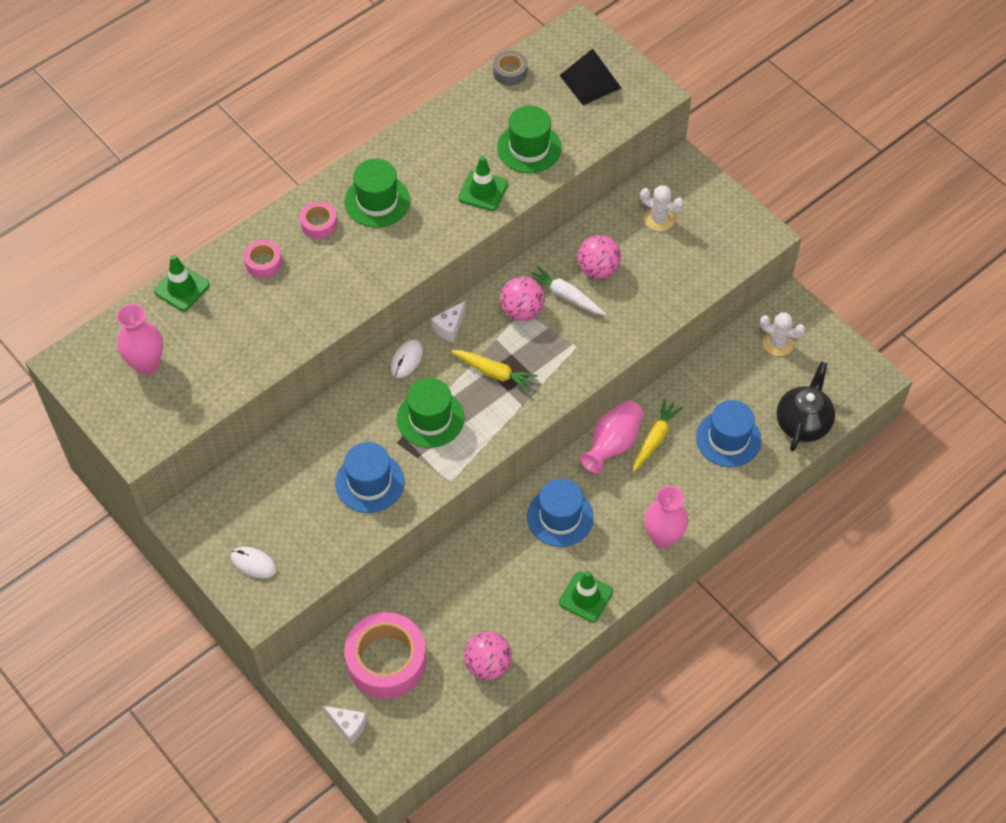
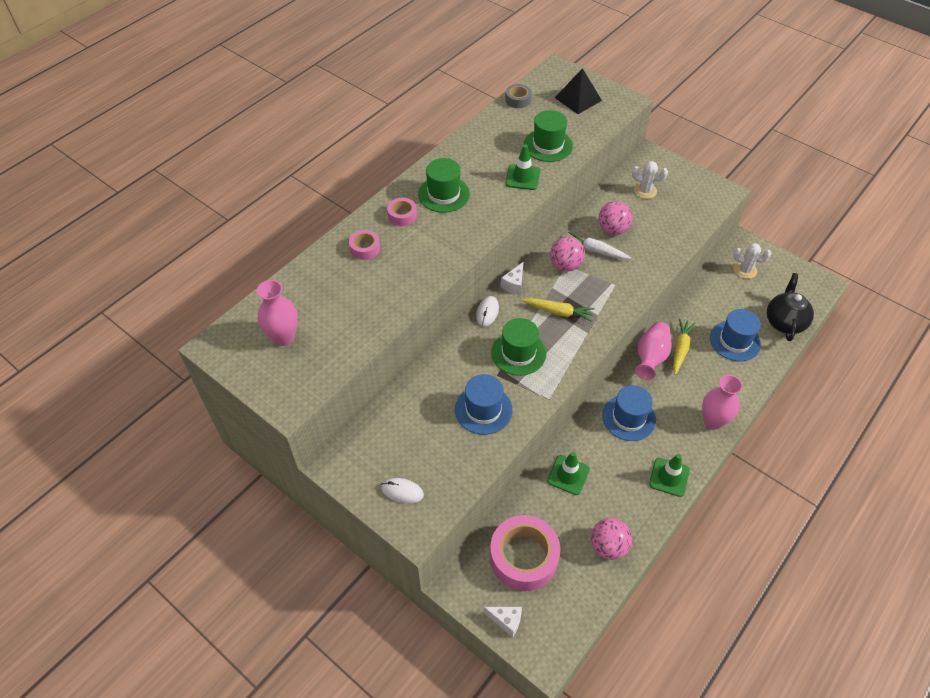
camera: 10 degrees left, 5 degrees down
(182, 288) = (302, 275): green traffic cone -> green traffic cone (568, 475)

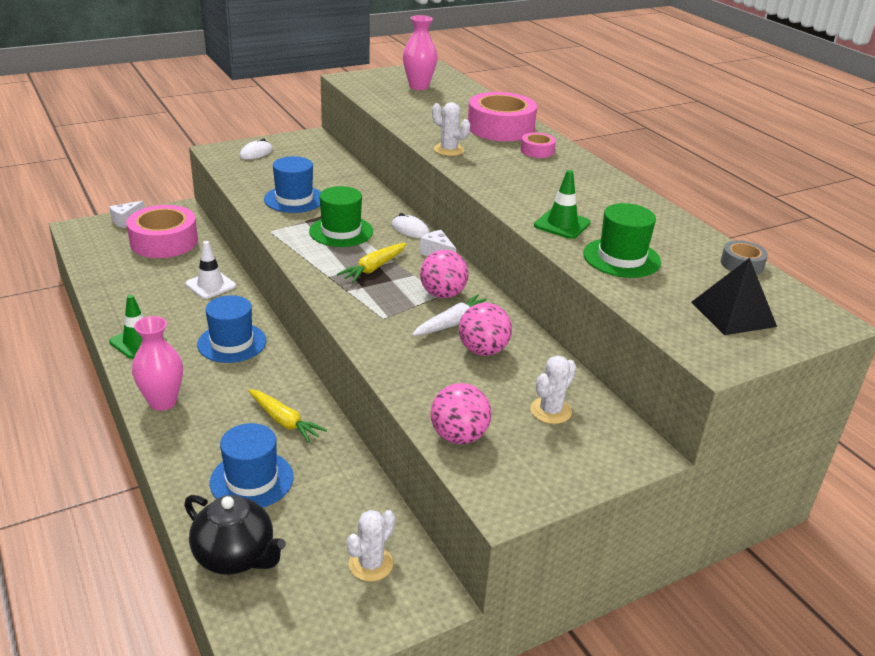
camera: 110 degrees right, 20 degrees down
(365, 248) = (500, 128): pink tape -> pink tape, size x2.09
(436, 266) = (449, 150): none -> white cactus
(443, 194) = (559, 176): green hat -> none
(568, 475) = (210, 285): green traffic cone -> white traffic cone
(608, 546) = (119, 282): pink ball -> pink ball (458, 436)
(650, 357) = (293, 390): pink vase -> none

